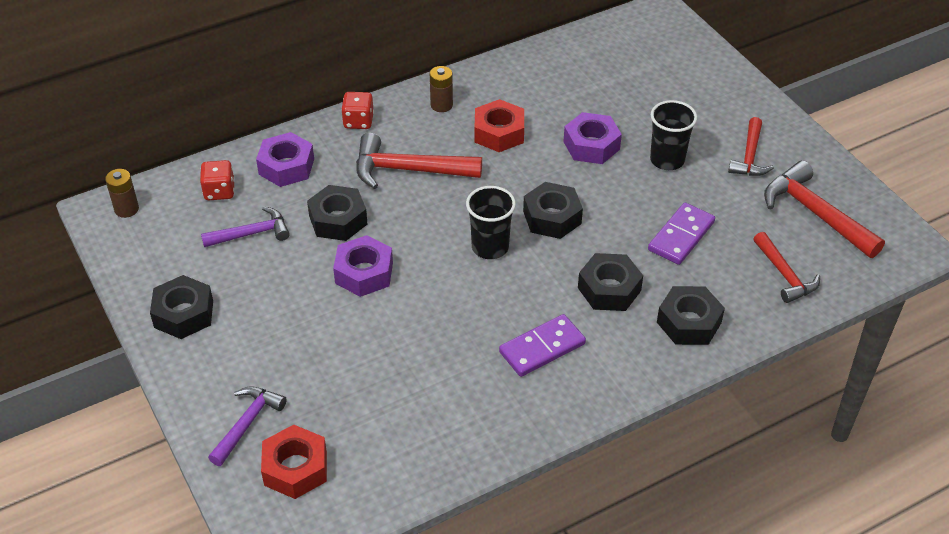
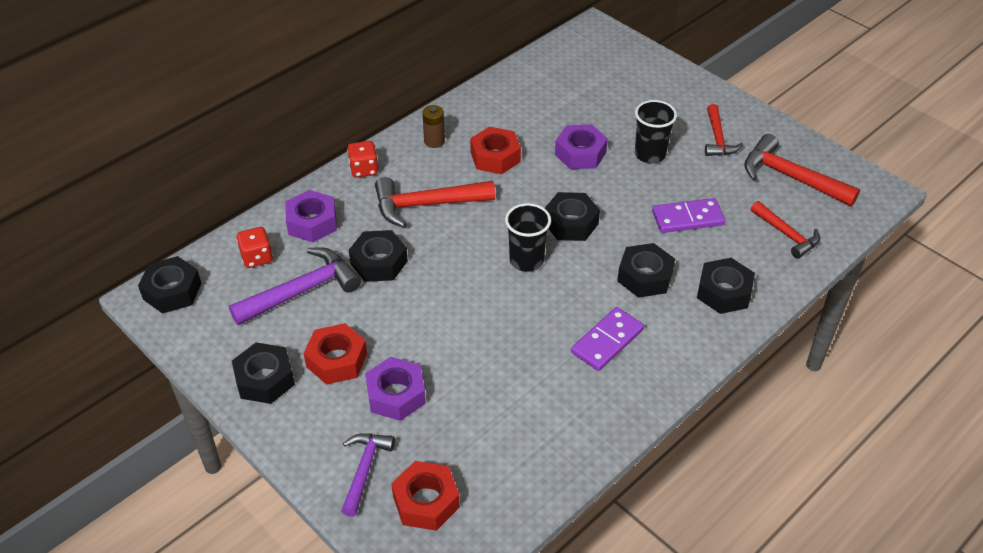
camera: 15 degrees left, 0 degrees up
(126, 209) = (172, 291): brown battery -> black nut
(251, 233) = (302, 291): purple hammer -> purple hammer, size x1.57
(260, 310) = (336, 360): none -> red nut
(364, 273) = (421, 306): purple nut -> purple nut (396, 395)
(681, 236) = (687, 218): purple domino -> purple domino turned 60 degrees clockwise

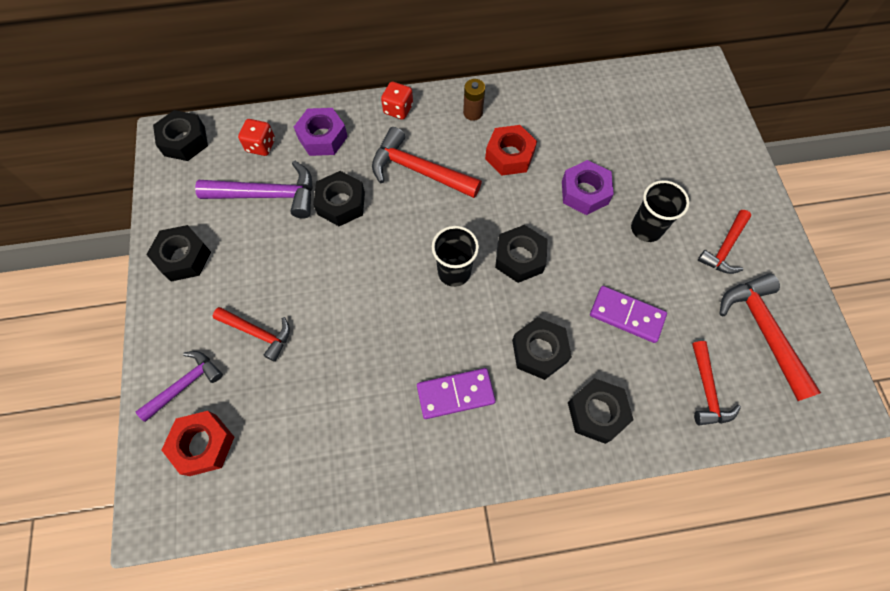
camera: 35 degrees right, 20 degrees up
(336, 360) = (243, 273): red nut -> none
(396, 395) = (258, 333): purple nut -> red hammer

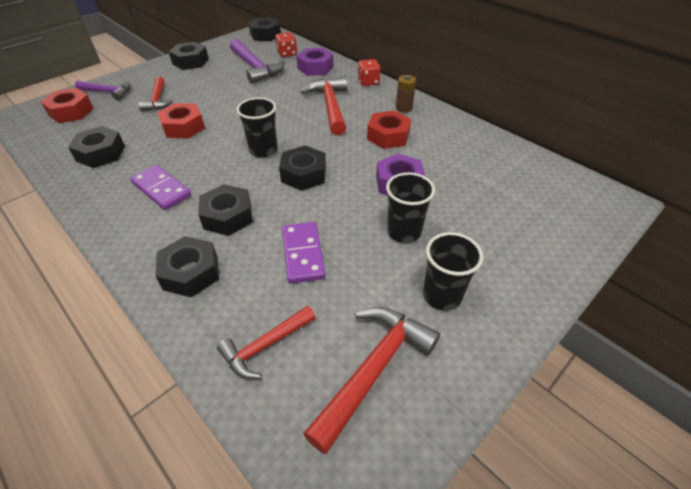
camera: 55 degrees right, 20 degrees down
(341, 203) = (274, 90): black nut -> black nut (101, 153)
(347, 328) = (183, 127): none -> red nut
(724, 248) = (442, 295): red hammer -> black cup

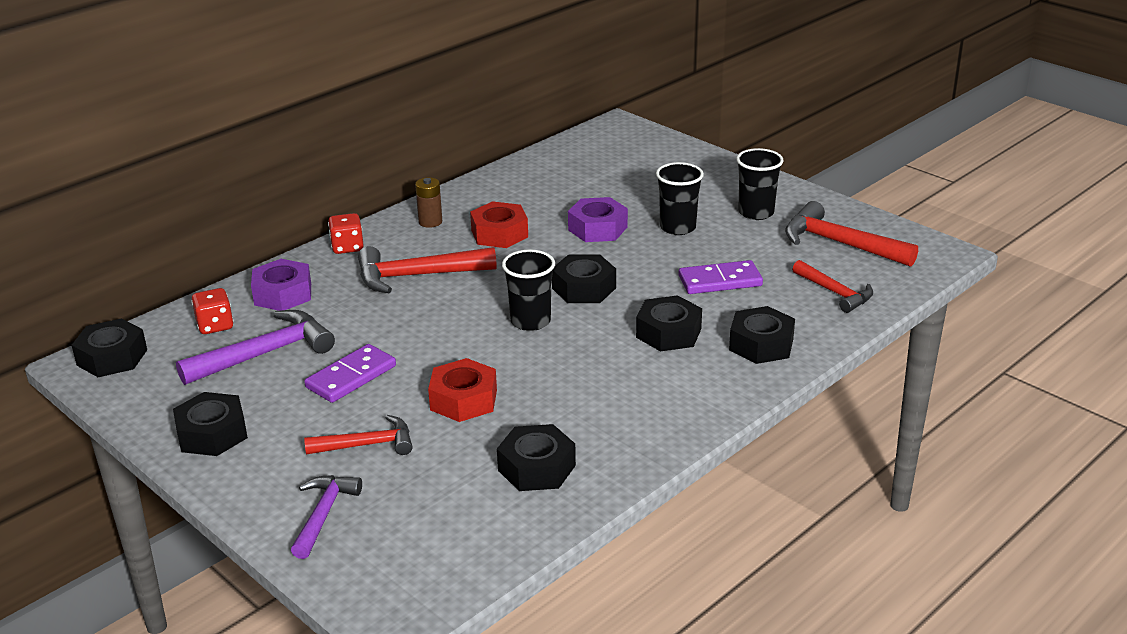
camera: 90 degrees left, 15 degrees down
(71, 112) = (396, 543): red nut -> none
(162, 189) = (622, 391): purple domino -> purple domino (351, 377)

